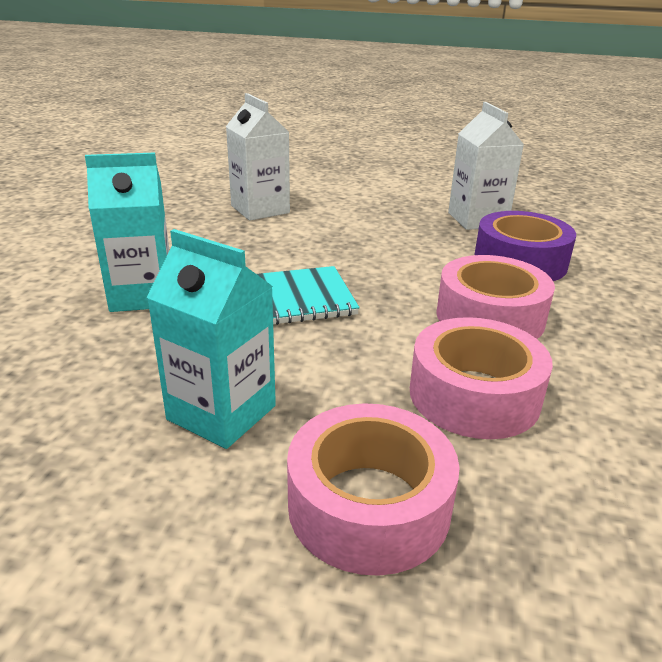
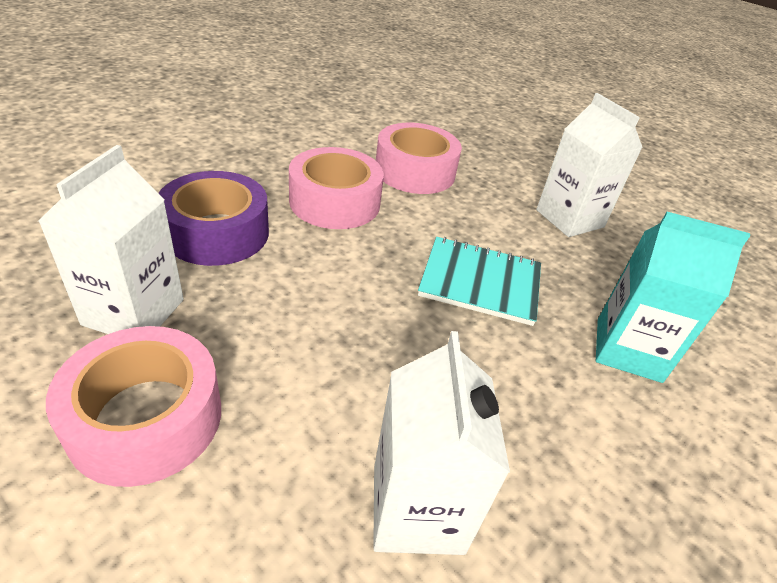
camera: 155 degrees left, 10 degrees up
(221, 413) = (569, 218): turquoise carton -> white carton
(369, 505) = (512, 160): pink tape -> pink tape (146, 418)

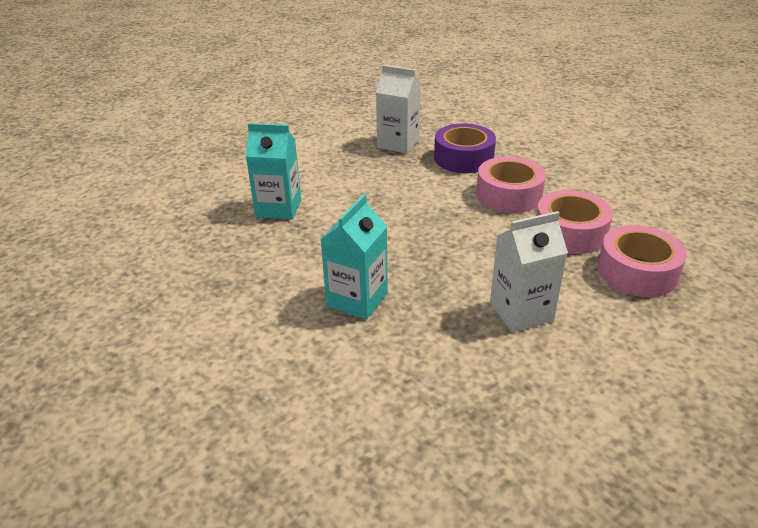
camera: 105 degrees right, 5 degrees down
(146, 418) = (338, 152): pink tape -> pink tape (637, 272)
(417, 508) = (278, 208): white carton -> turquoise carton
(480, 282) = (425, 246): turquoise notebook -> none

